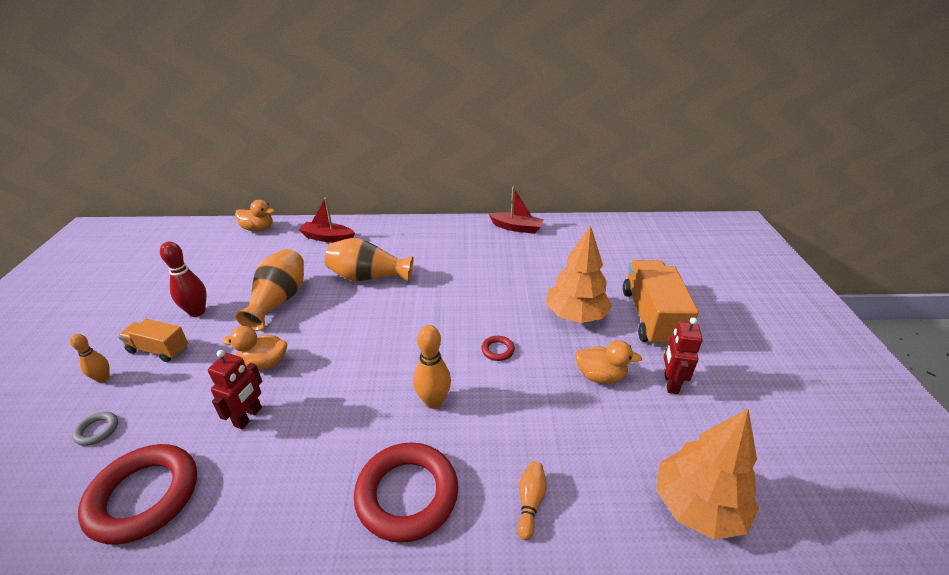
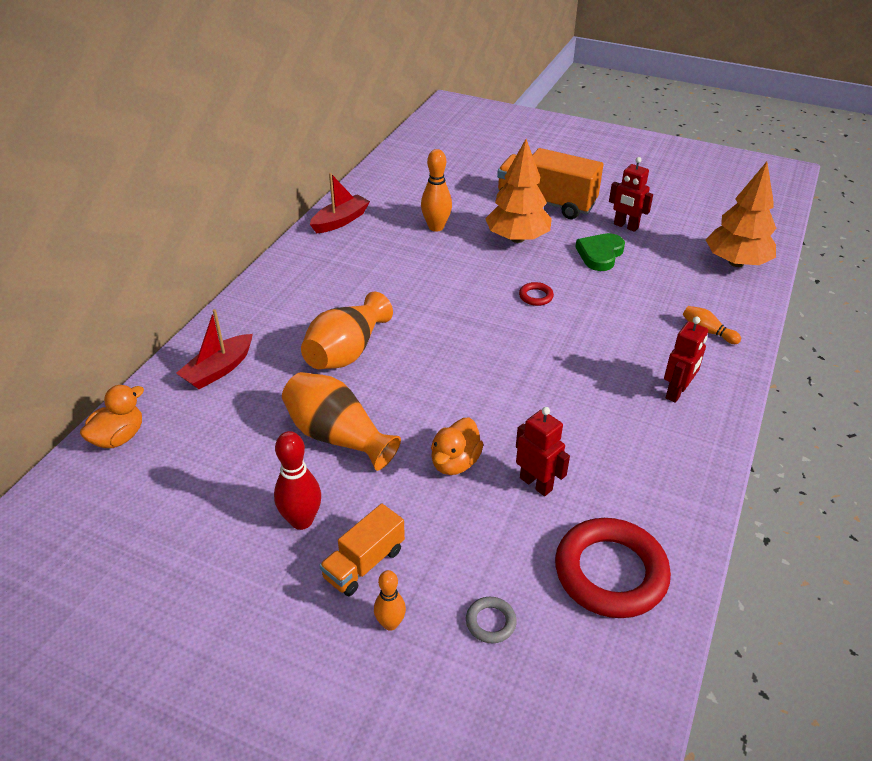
camera: 65 degrees left, 5 degrees up
(407, 494) = (676, 392): red ring -> red robot
(433, 401) = (581, 352): orange bowling pin -> orange bowling pin (436, 227)
(600, 376) = (600, 254): orange duck -> green heart

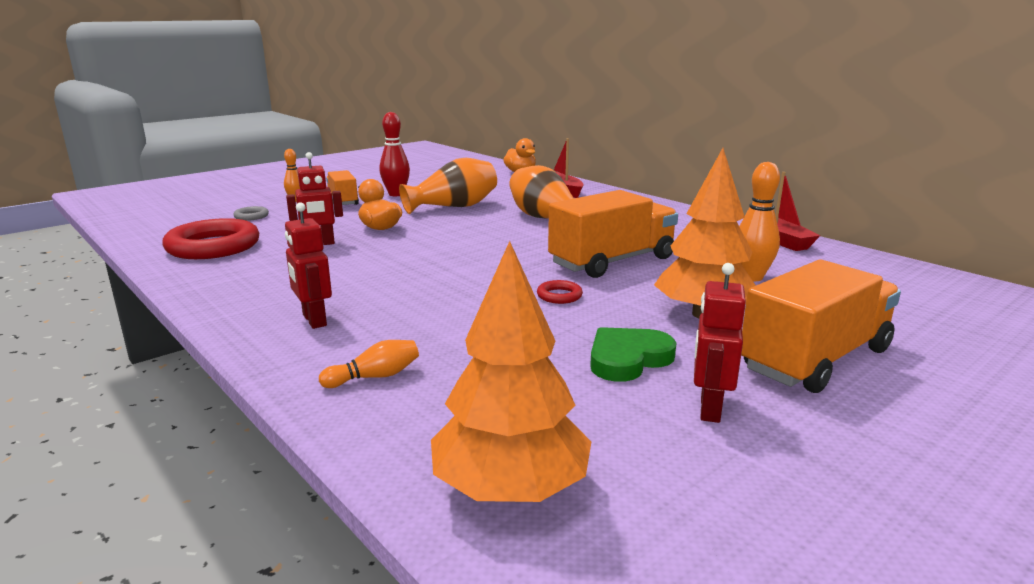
camera: 115 degrees right, 20 degrees down
(447, 288) = (612, 261): none -> orange truck
(600, 254) = (628, 359): green heart -> green heart turned 90 degrees counterclockwise
(625, 226) = (709, 408): red robot -> red robot turned 45 degrees counterclockwise

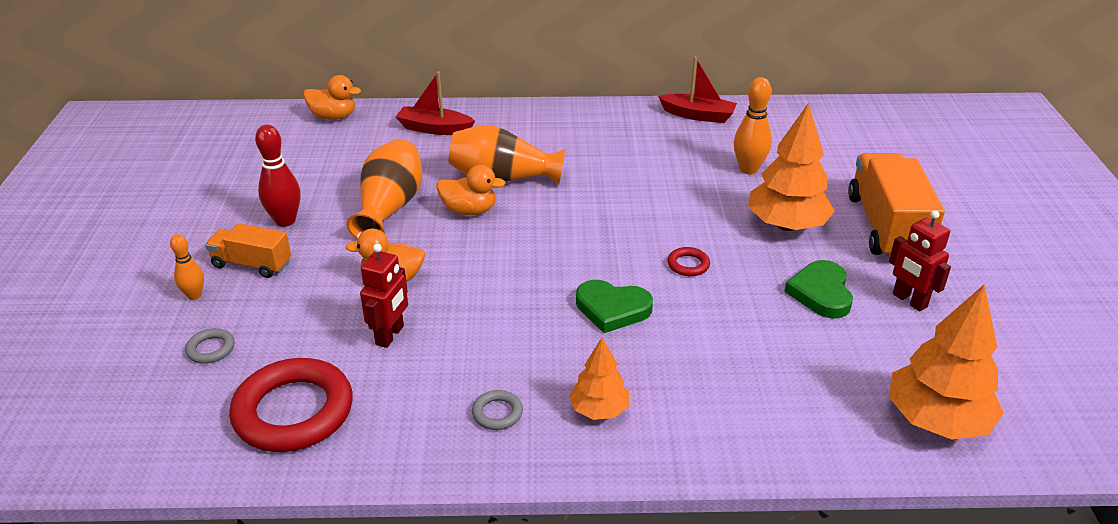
camera: 50 degrees left, 15 degrees up
(271, 292) = (497, 413): none -> grey ring
(314, 320) = (599, 410): red robot -> orange tree
(374, 377) = (743, 417): orange bowling pin -> none
(450, 289) = (612, 309): none -> green heart
(490, 222) = (469, 211): none -> orange duck
(612, 261) = (649, 205): orange truck -> none

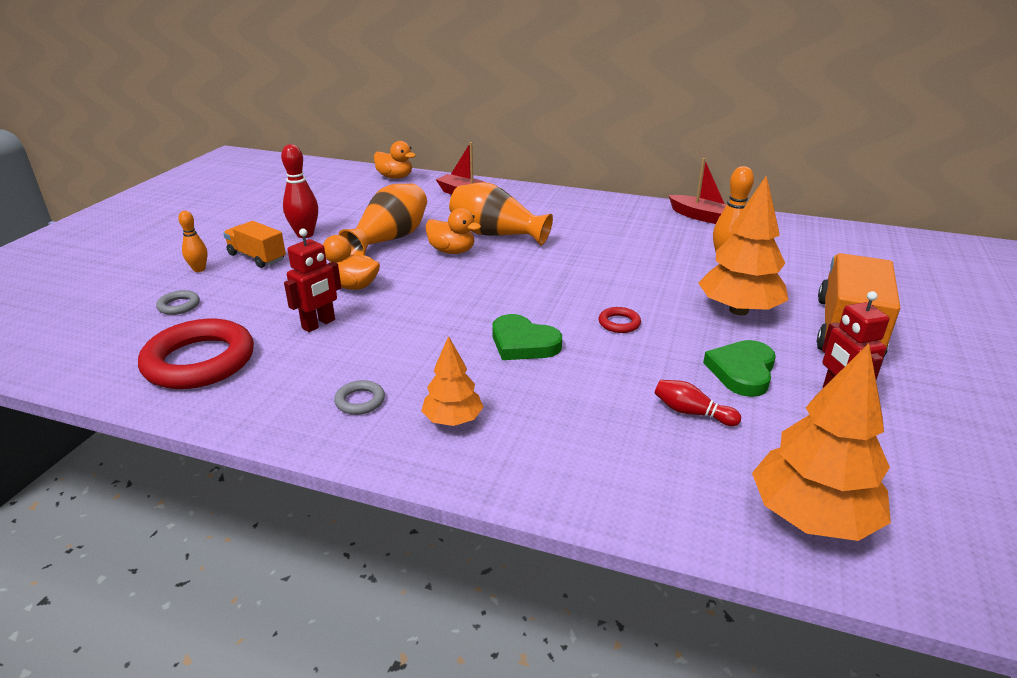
camera: 20 degrees right, 5 degrees down
(800, 347) = (691, 412): none -> red bowling pin

